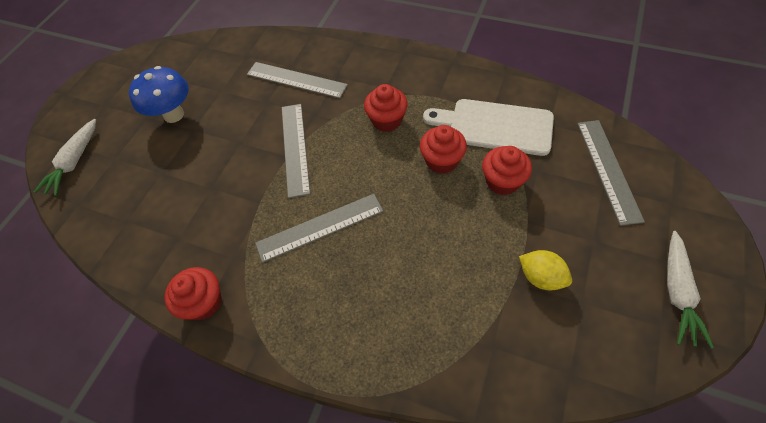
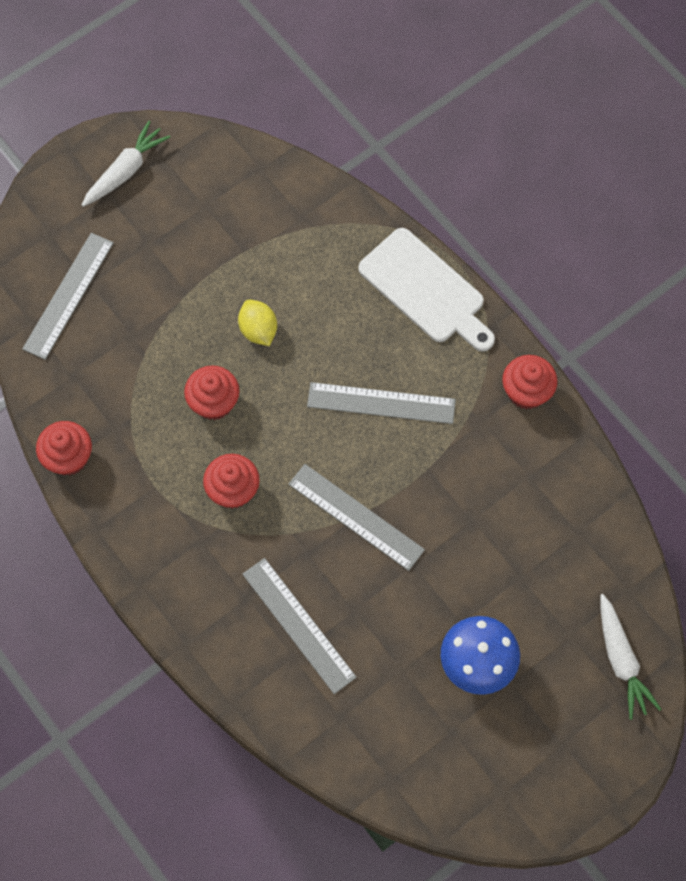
camera: 155 degrees left, 10 degrees up
(74, 162) = (621, 660): white carrot -> white carrot turned 120 degrees clockwise
(295, 148) = (356, 516): grey ruler -> grey ruler turned 75 degrees counterclockwise
(495, 126) = (127, 408): white cutting board -> white cutting board (425, 290)
(502, 181) = (175, 344): red cupcake -> red cupcake (68, 457)
(541, 277) = (219, 242): yellow lemon -> yellow lemon (258, 330)

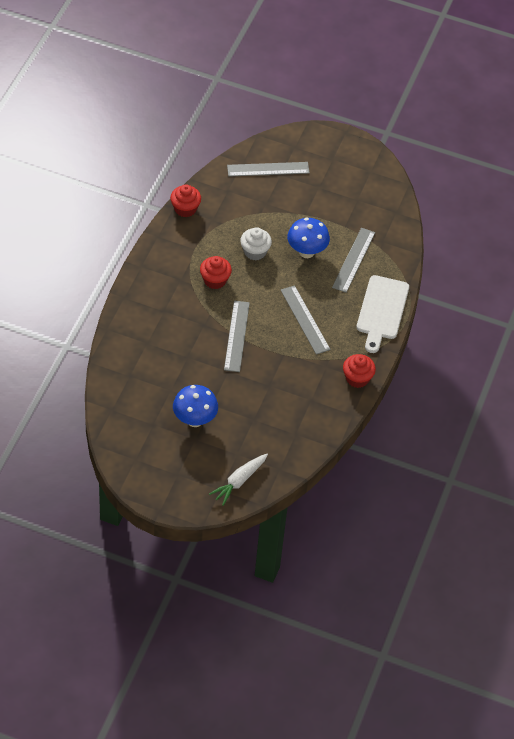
camera: 55 degrees right, 15 degrees down
(126, 171) = (352, 160): white carrot -> none
(214, 402) = (255, 252): red cupcake -> white cupcake
(258, 330) = (306, 252): yellow lemon -> blue mushroom
(298, 625) = (164, 337): grey ruler -> grey ruler (353, 260)

